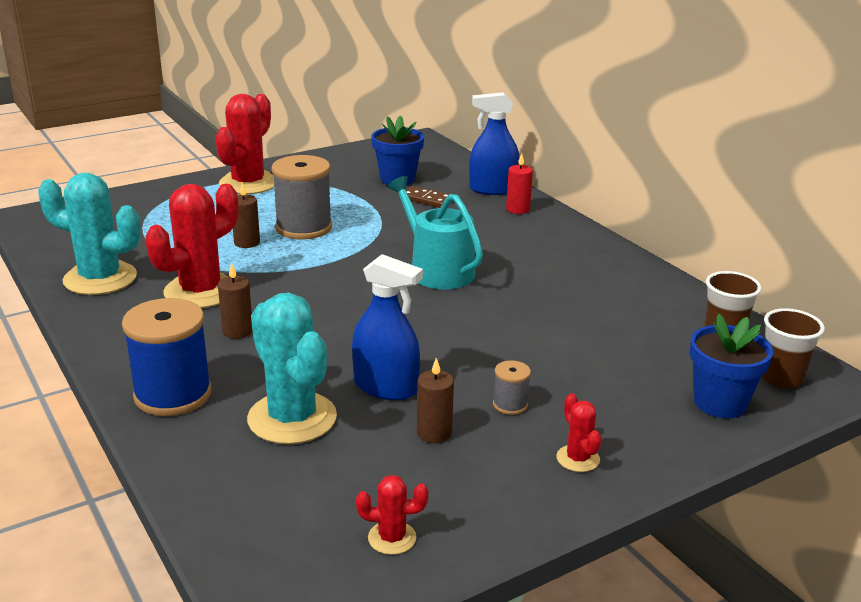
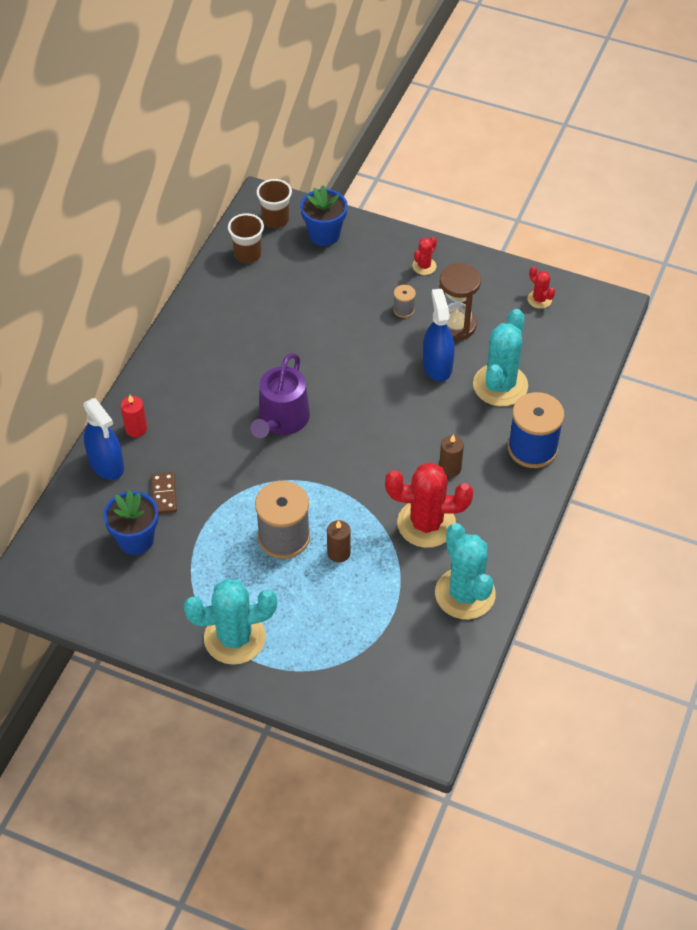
camera: 125 degrees left, 25 degrees up
(248, 183) = (234, 638): red cactus -> turquoise cactus
(434, 433) = (456, 325): brown candle -> brown hourglass
(437, 270) = (281, 420): turquoise watering can -> purple watering can

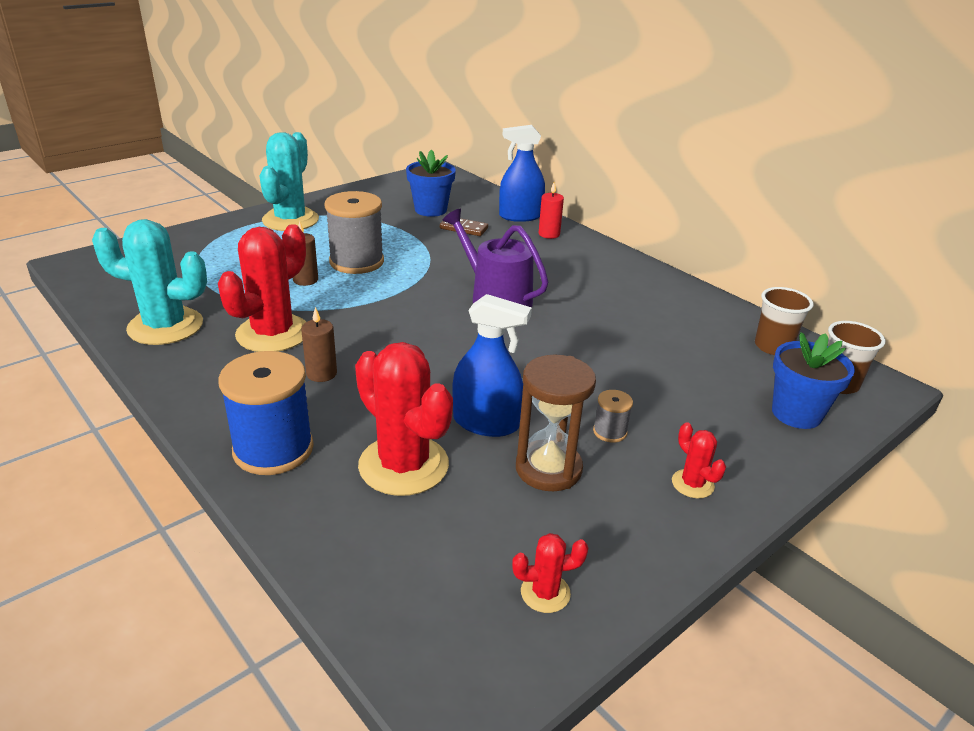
camera: 115 degrees right, 20 degrees down
(500, 385) = (403, 465): turquoise cactus -> red cactus

